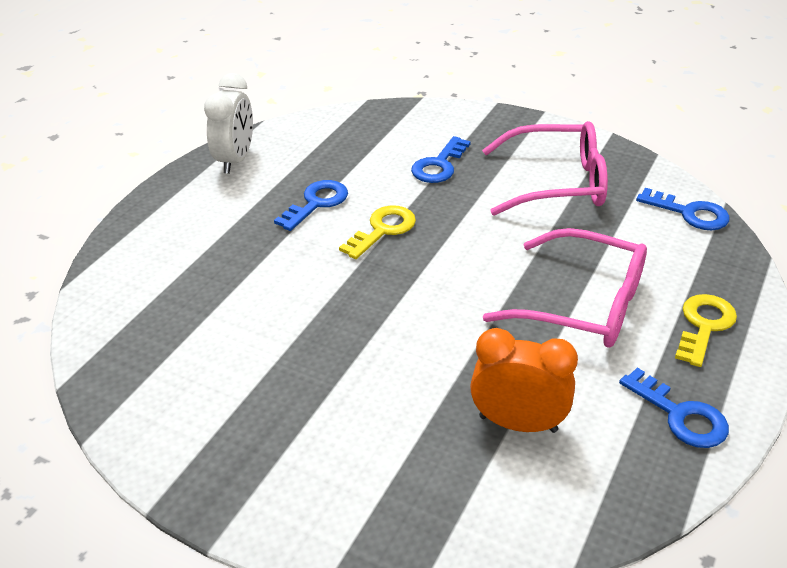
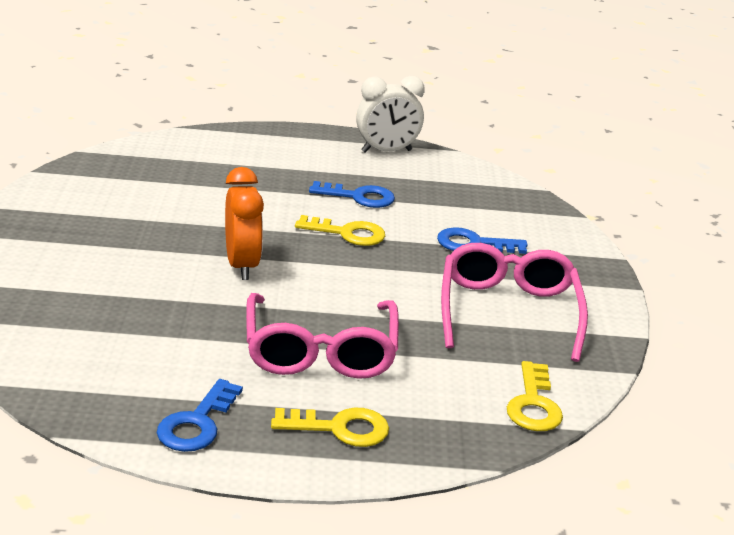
camera: 60 degrees right, 10 degrees down
(518, 423) = (139, 337): orange clock -> orange clock (242, 265)
(555, 183) = (508, 312): pink glasses -> pink glasses turned 150 degrees counterclockwise
(690, 213) = (533, 404): blue key -> yellow key

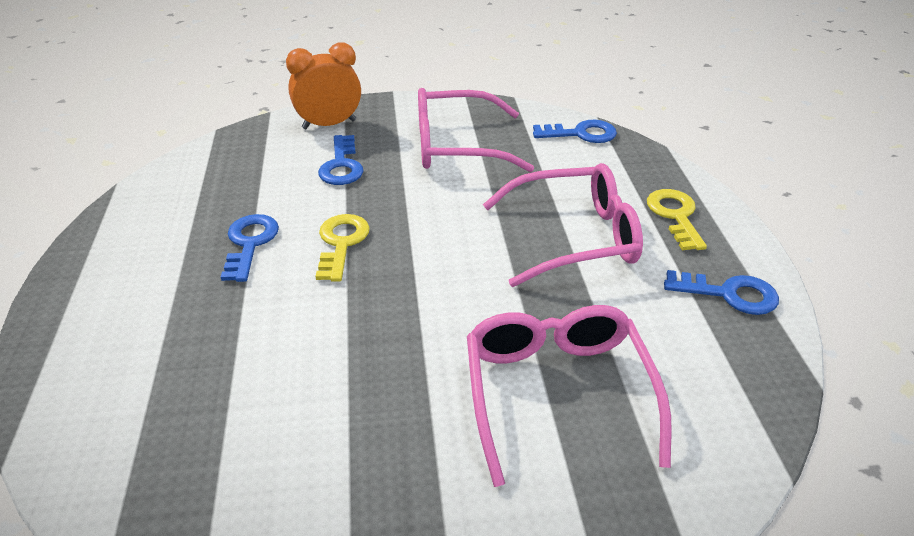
camera: 95 degrees left, 10 degrees up
(126, 300) = (557, 394): none -> pink glasses
(242, 265) = (440, 311): orange clock -> orange clock (329, 124)
(386, 151) = (118, 233): white clock -> none
(533, 404) = (581, 134): yellow key -> blue key

